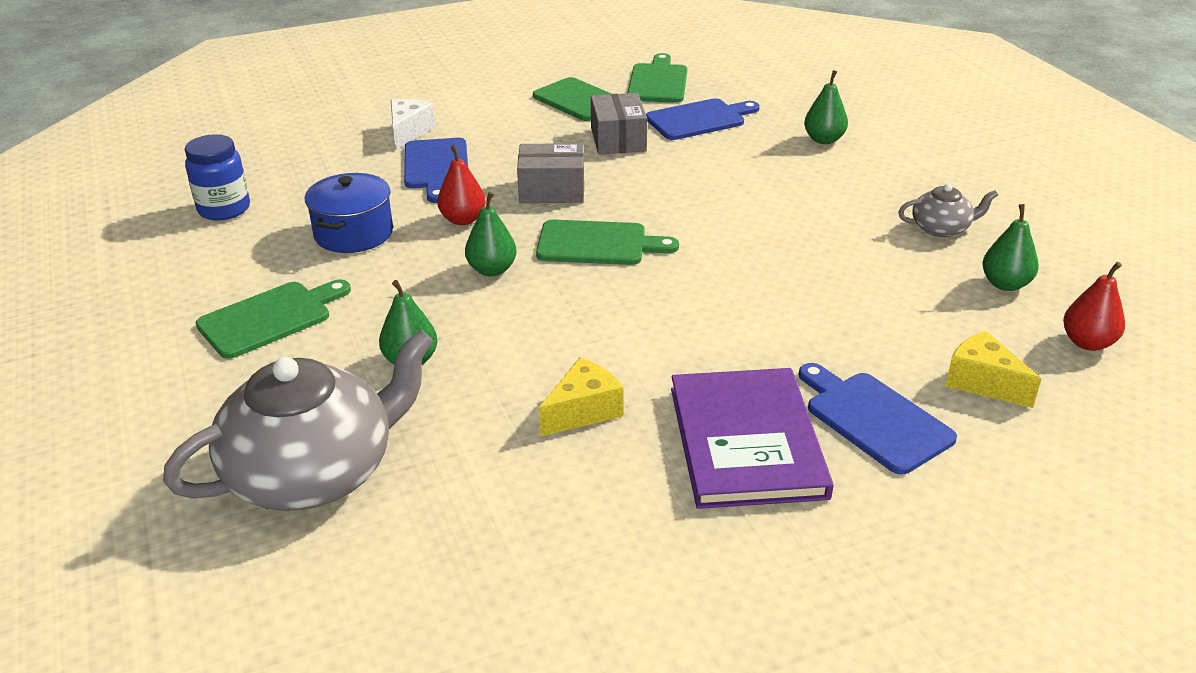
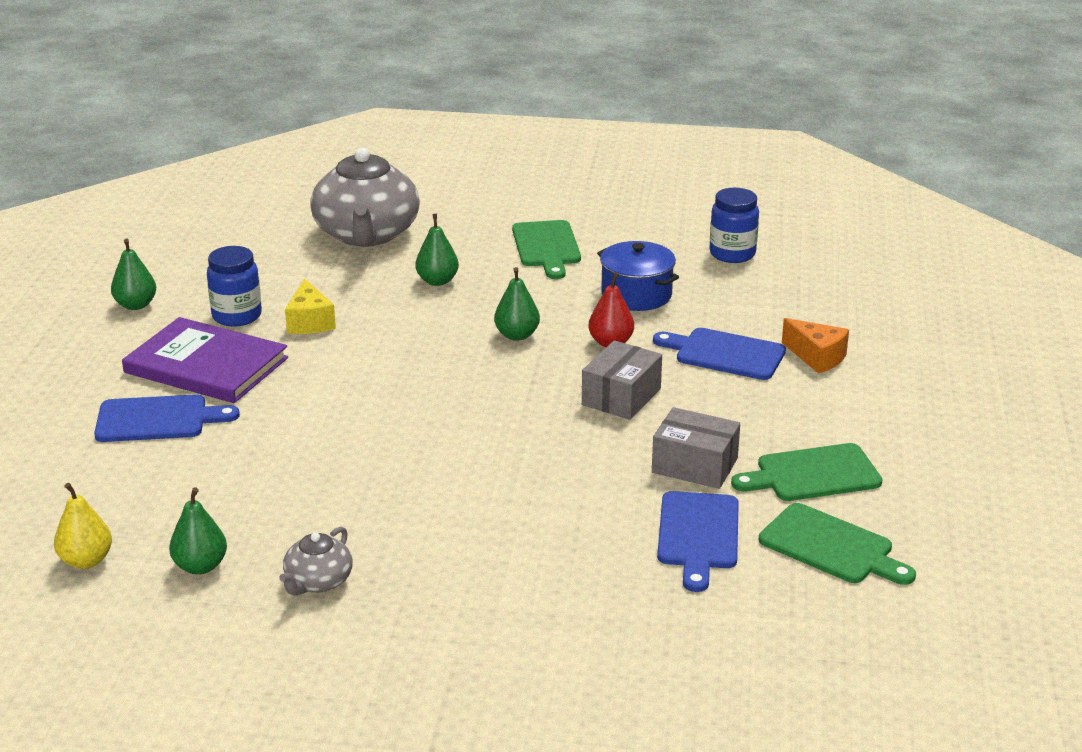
camera: 120 degrees right, 5 degrees down
(408, 132) = (817, 357): white cheese -> orange cheese
(598, 244) = (503, 390): green cutting board -> none
(622, 477) = (237, 316): none -> blue jar
(824, 140) = (567, 600): green pear -> green pear (136, 305)
(982, 383) = (123, 482): yellow cheese -> none
(1087, 343) = (86, 561): red pear -> yellow pear

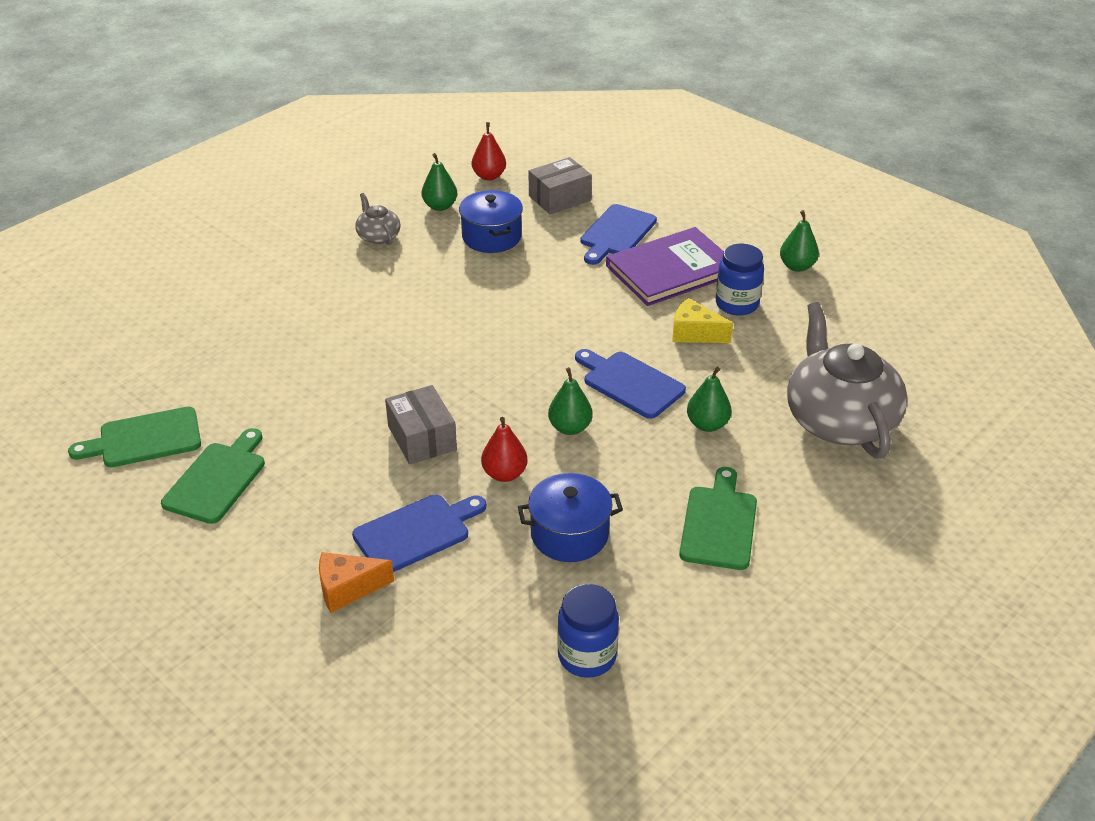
camera: 125 degrees right, 10 degrees up
(86, 561) = (489, 176): yellow pear -> red pear
(241, 497) = (491, 237): none -> blue pot
(366, 234) = (839, 420): grey teapot -> grey teapot turned 45 degrees clockwise
(547, 247) = (719, 523): green cutting board -> green cutting board turned 75 degrees clockwise
(694, 465) = (299, 427): grey box -> grey box (559, 198)
(698, 535) = (232, 388): blue cutting board -> blue cutting board (630, 383)

